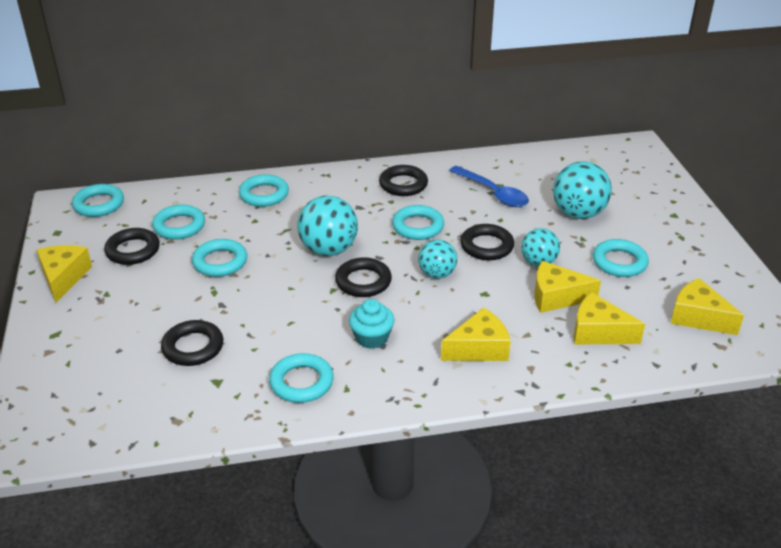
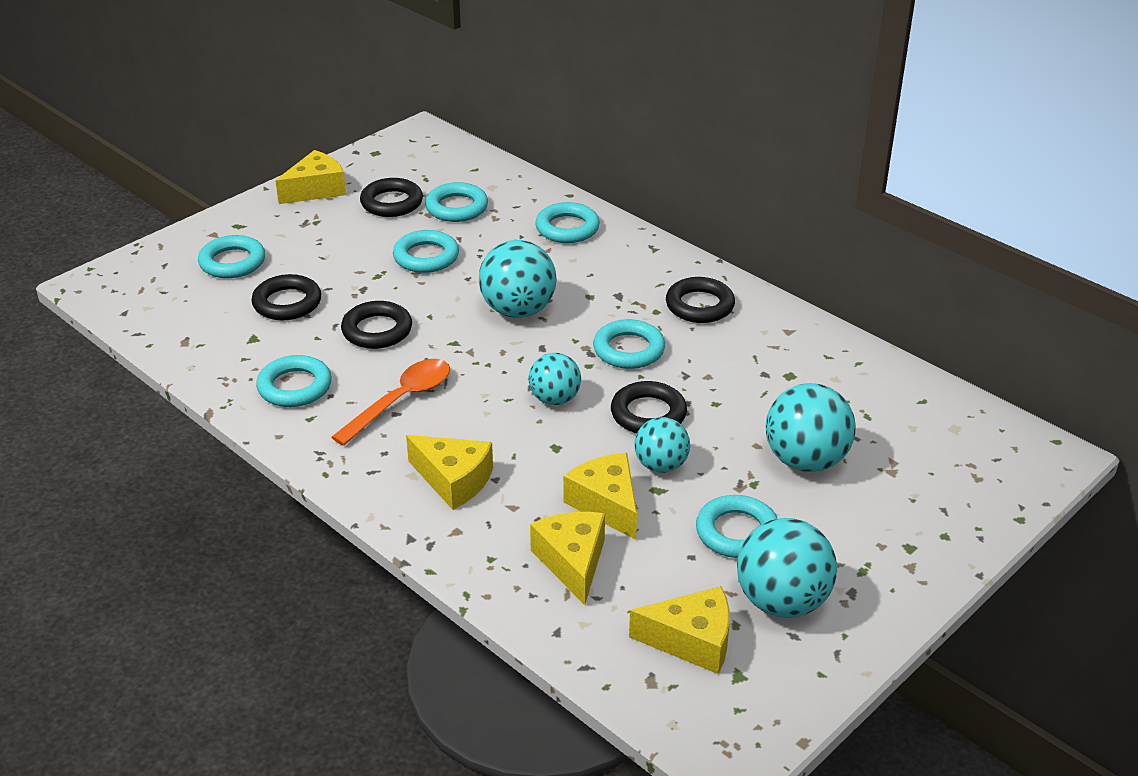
camera: 55 degrees right, 0 degrees up
(99, 204) = (440, 150): turquoise ring -> turquoise ring (232, 262)
(363, 281) = (488, 356): black ring -> black ring (377, 330)
(371, 338) = (401, 400): turquoise cupcake -> orange spoon
(493, 193) = (766, 376): blue spoon -> none
(687, 272) = (782, 601): none -> turquoise ball
(698, 317) = (692, 641): yellow cheese -> yellow cheese turned 90 degrees clockwise

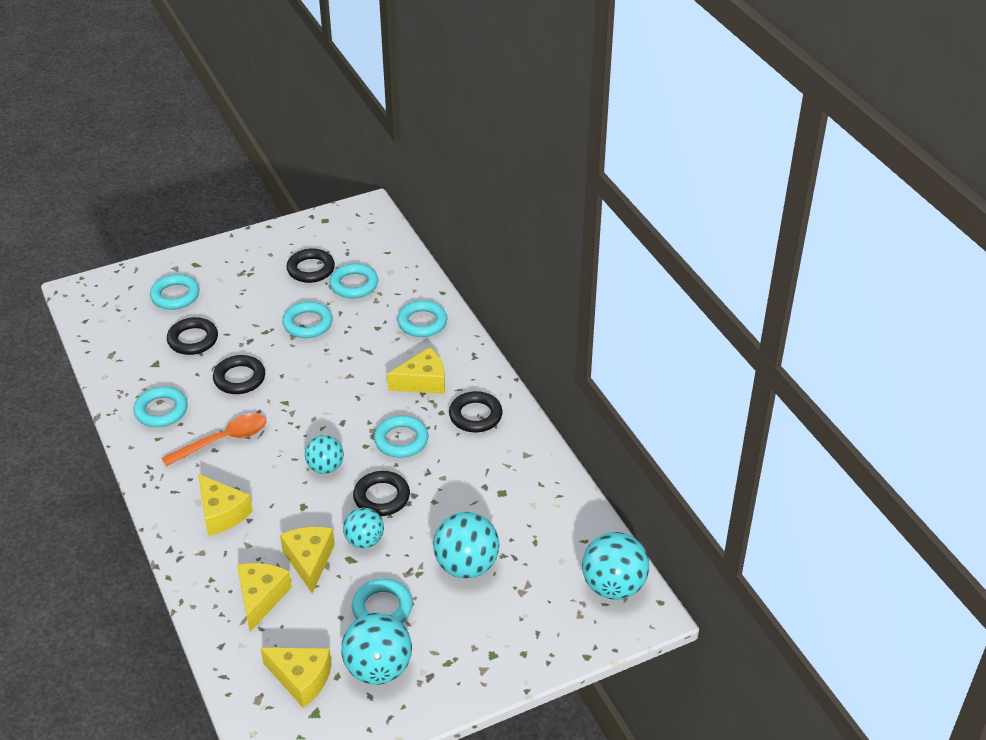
camera: 20 degrees right, 5 degrees up
(316, 190) = (265, 245): yellow cheese -> yellow cheese (423, 382)
(518, 310) = (344, 386): turquoise ball -> turquoise ball (613, 586)

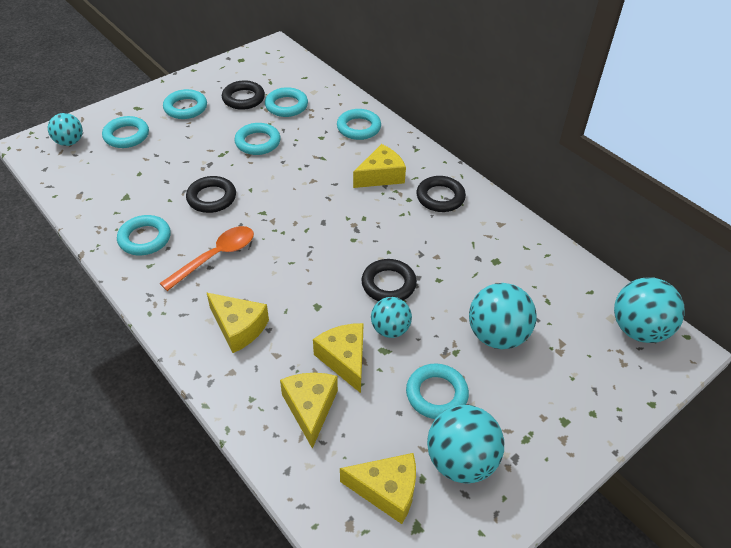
camera: 15 degrees left, 5 degrees up
(193, 340) = (155, 170): black ring -> none
(325, 467) = (324, 265): turquoise ball -> turquoise ball (69, 142)
(401, 440) = (384, 229): turquoise ring -> turquoise ring (185, 108)

